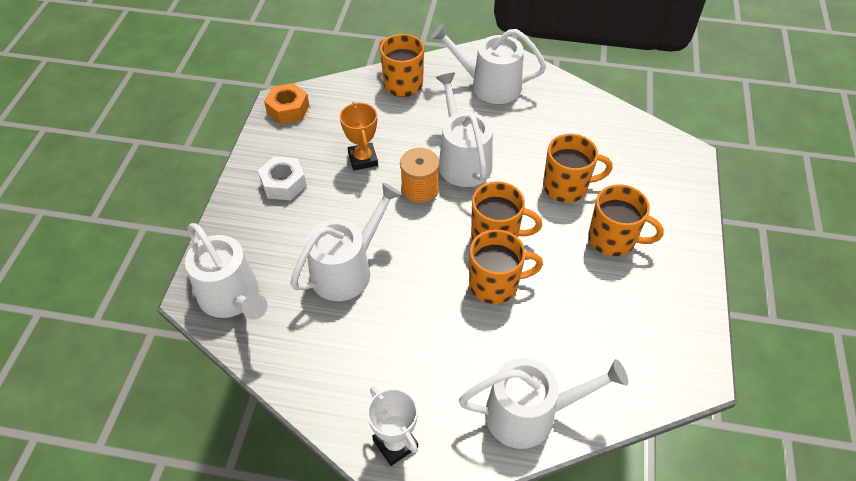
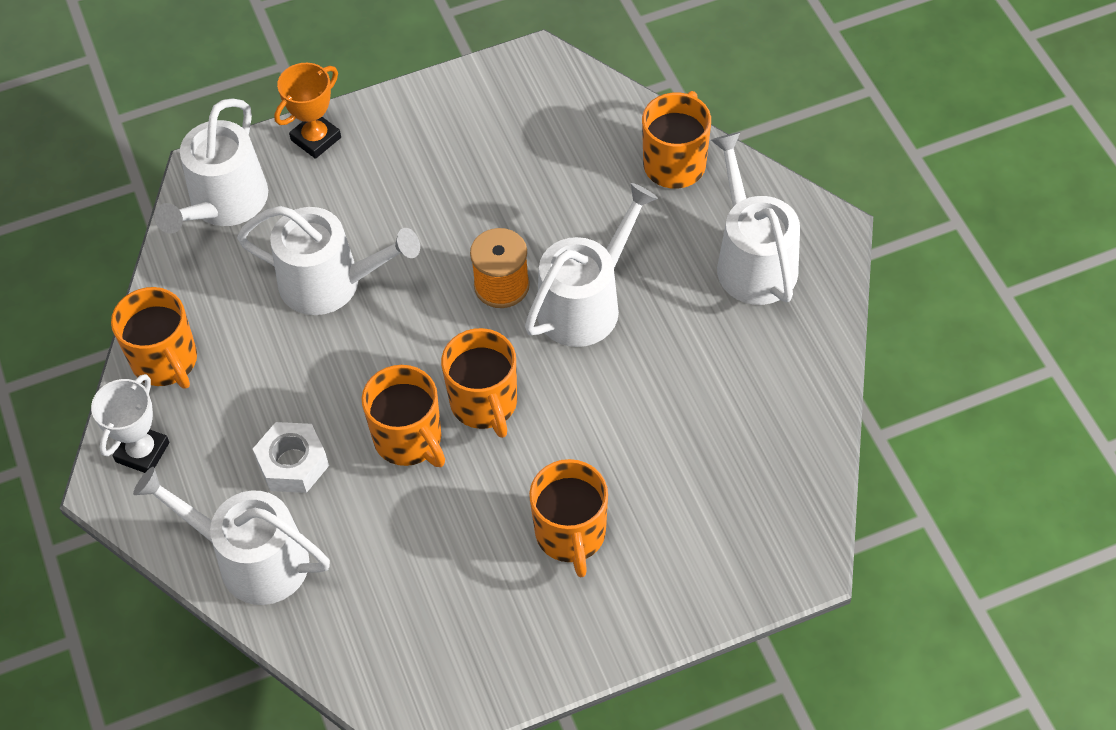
camera: 60 degrees right, 5 degrees up
(283, 184) = (411, 148): white nut -> white nut (293, 463)
(288, 109) = (533, 76): orange nut -> none
(363, 159) = (508, 200): orange trophy -> orange trophy (316, 139)
(529, 414) = (252, 559): white watering can -> white watering can turned 150 degrees clockwise
(566, 187) = (625, 441): orange mug -> orange mug (165, 361)

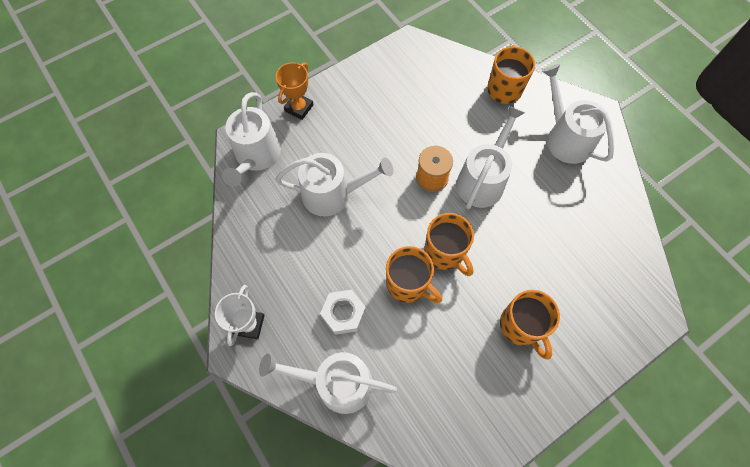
camera: 15 degrees left, 10 degrees up
(165, 361) = (248, 262): orange mug -> none

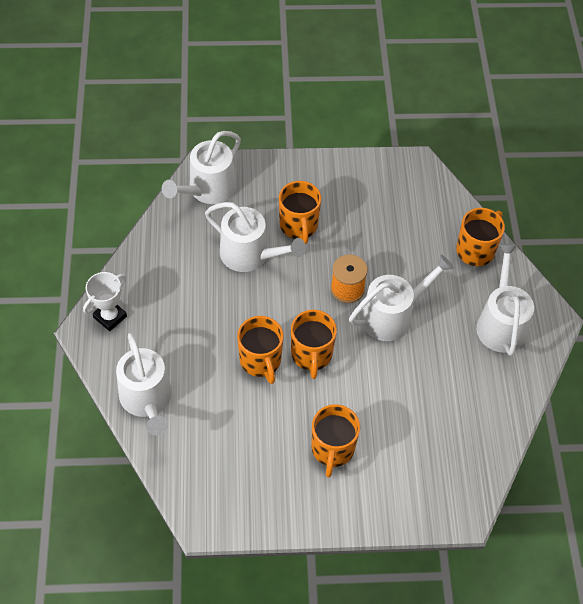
camera: 30 degrees right, 10 degrees down
(299, 108) = (273, 169): orange trophy -> none
(337, 383) = (147, 400): white watering can -> white watering can turned 150 degrees counterclockwise
(343, 314) = (190, 352): white nut -> none
(354, 146) = (298, 226): none -> orange mug

